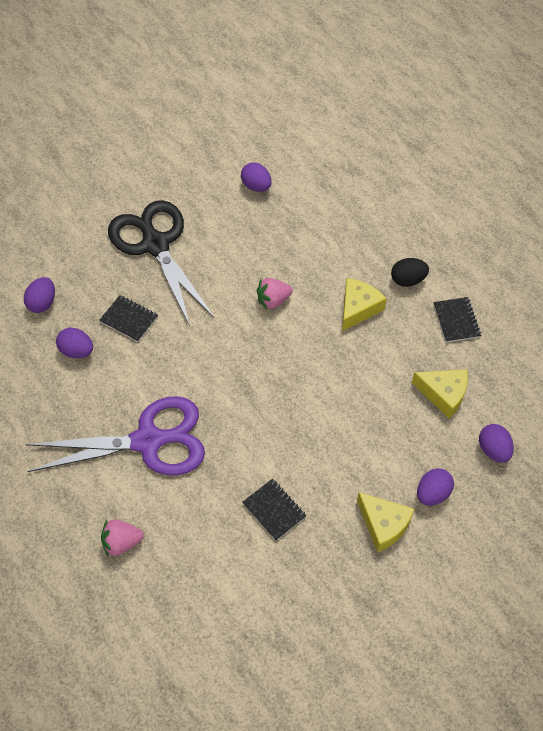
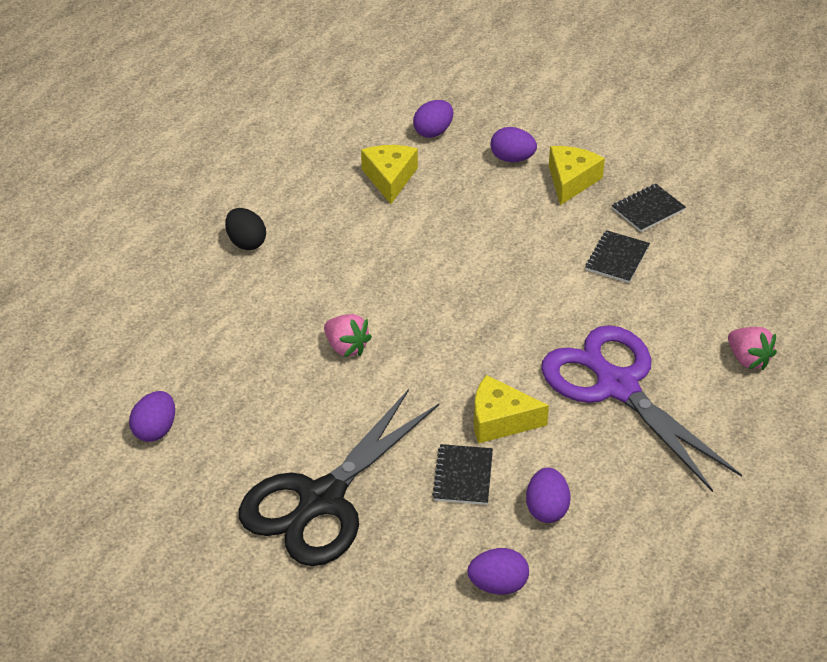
camera: 115 degrees left, 15 degrees down
(358, 308) = (313, 271): yellow cheese -> yellow cheese (500, 420)
(456, 320) = (284, 191): black notebook -> black notebook (648, 209)

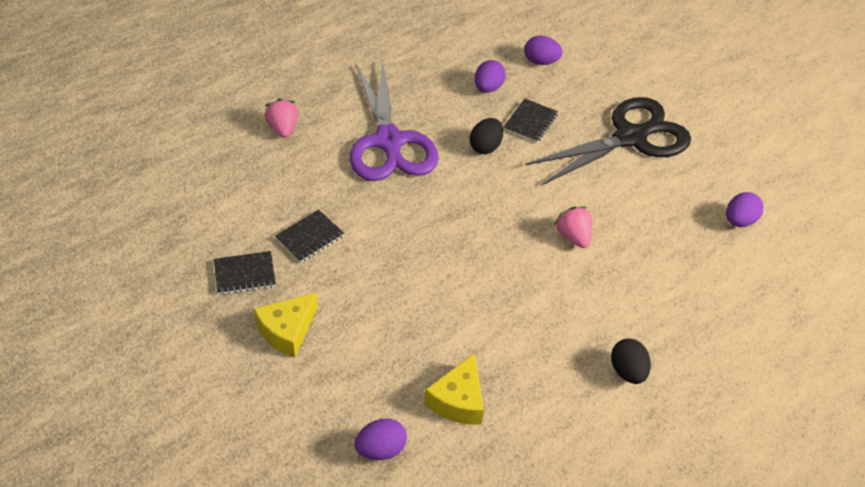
camera: 160 degrees left, 5 degrees up
(500, 420) = (485, 147): yellow cheese -> black egg
(512, 159) = (323, 380): purple egg -> none

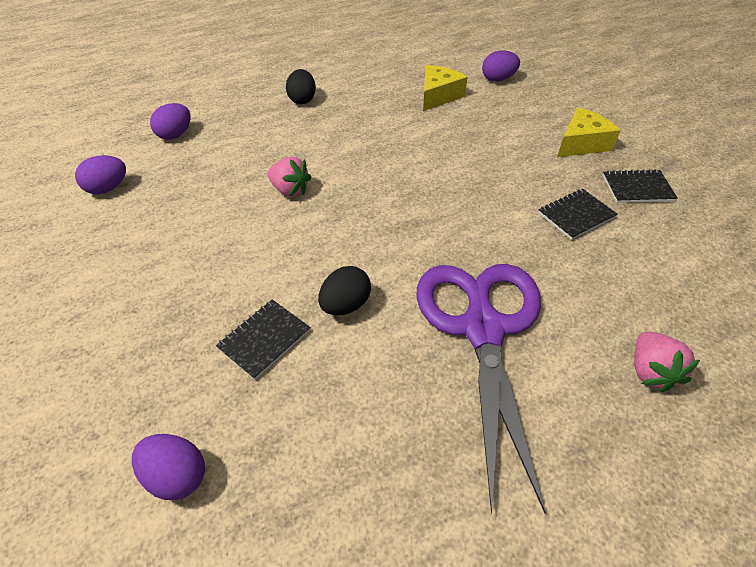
camera: 165 degrees left, 0 degrees up
(488, 88) = (302, 418): purple egg -> purple egg (176, 135)
(573, 237) = (290, 190): pink strawberry -> pink strawberry turned 45 degrees counterclockwise
(631, 137) = (140, 297): black scissors -> none

